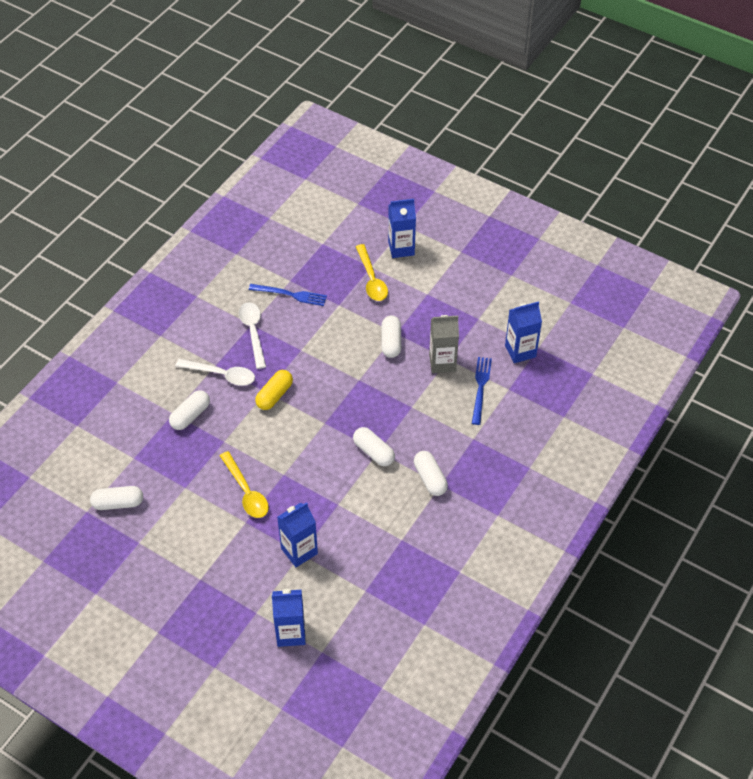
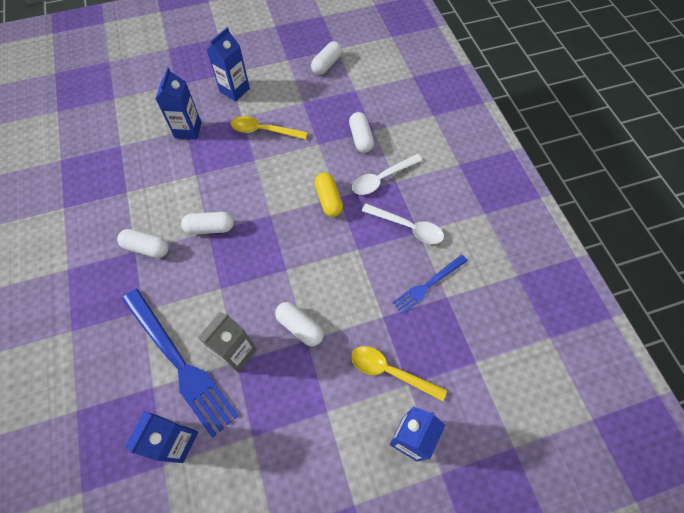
camera: 130 degrees right, 10 degrees up
(291, 633) = (143, 91): blue carton -> blue carton (234, 90)
(480, 388) = (179, 362): blue fork -> blue fork, size x1.82

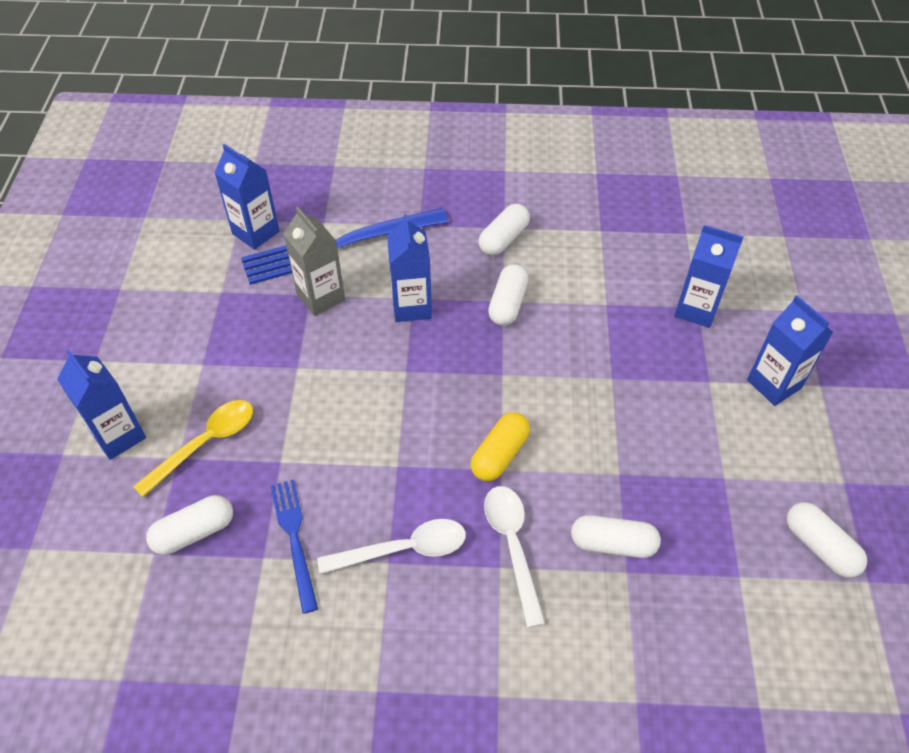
camera: 110 degrees right, 10 degrees down
(229, 286) = (411, 306): none -> blue carton
(264, 131) = (670, 404): yellow spoon -> none
(300, 327) = (317, 365): white capsule -> white capsule (194, 532)
(329, 200) = (500, 455): yellow capsule -> yellow capsule turned 60 degrees counterclockwise
(407, 227) = (403, 549): white spoon -> white spoon turned 150 degrees counterclockwise

